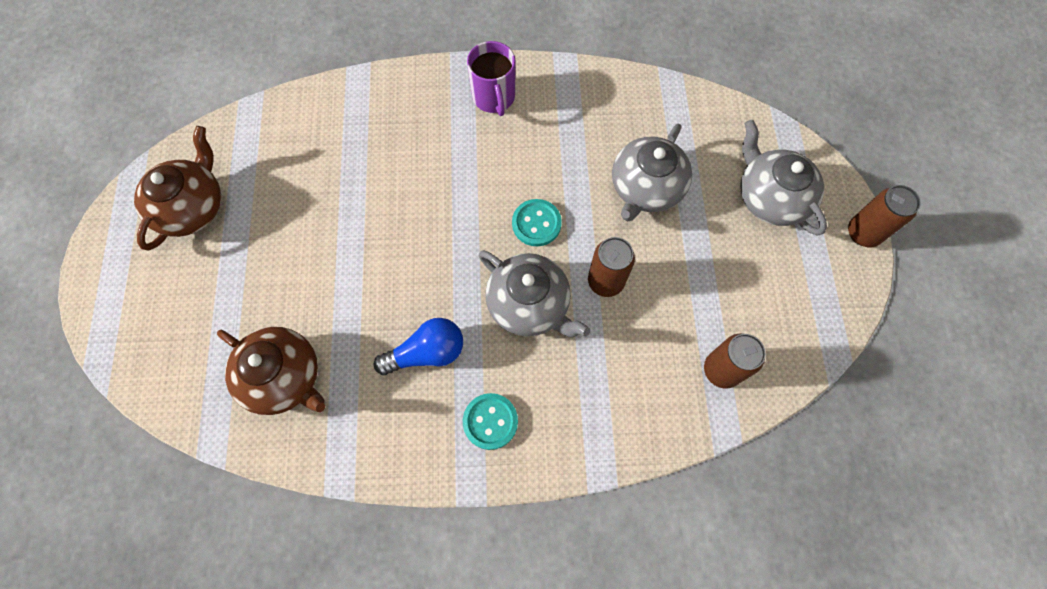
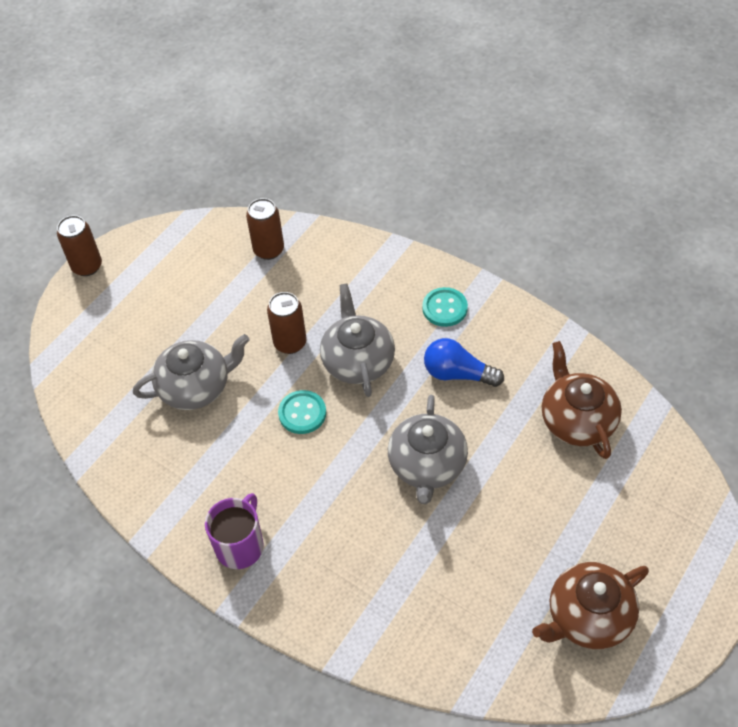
camera: 140 degrees left, 15 degrees down
(770, 197) = (117, 325): grey teapot -> grey teapot (427, 465)

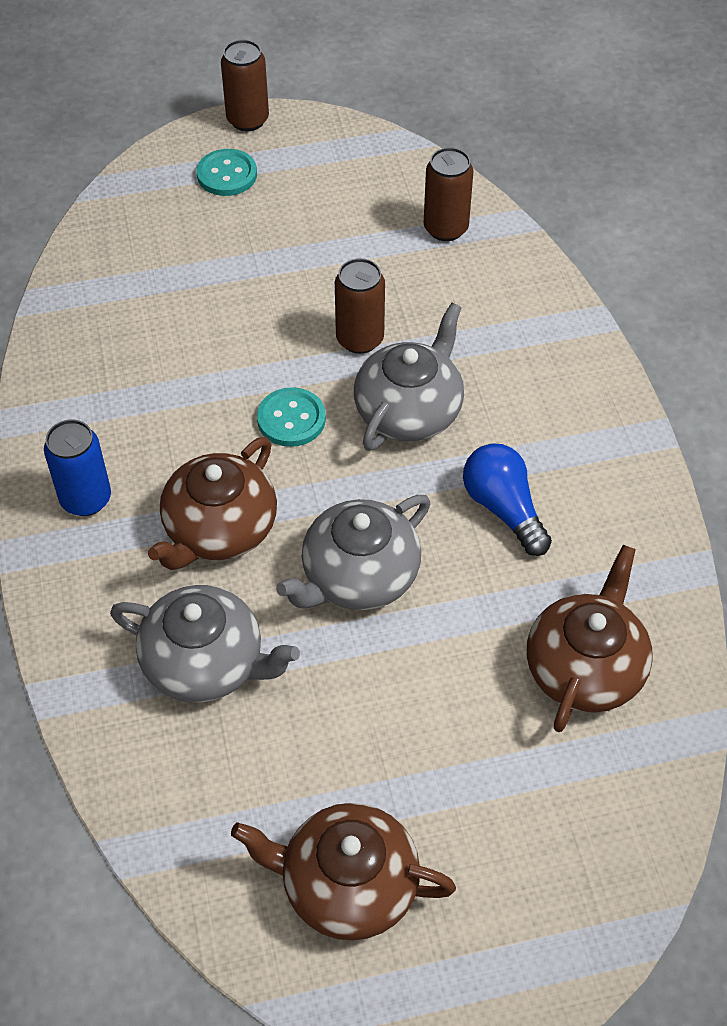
camera: 40 degrees right, 0 degrees up
(196, 387) = (218, 312): grey teapot -> grey teapot (205, 663)
(240, 545) = (86, 499): purple mug -> blue can
(330, 501) = (219, 529): none -> brown teapot
(444, 308) = (570, 428): turquoise button -> turquoise button (227, 174)

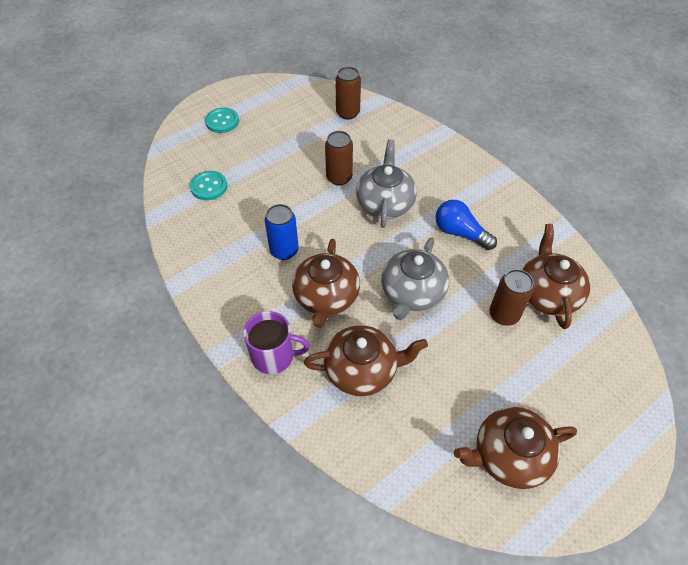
camera: 25 degrees left, 0 degrees up
(86, 499) = (244, 309): blue can -> blue can (284, 250)
(88, 587) = (274, 356): none -> purple mug
(205, 663) = (362, 370): grey teapot -> brown teapot
(247, 120) = (217, 93): brown can -> brown can (504, 314)
(291, 419) = (329, 228): turquoise button -> turquoise button (209, 187)

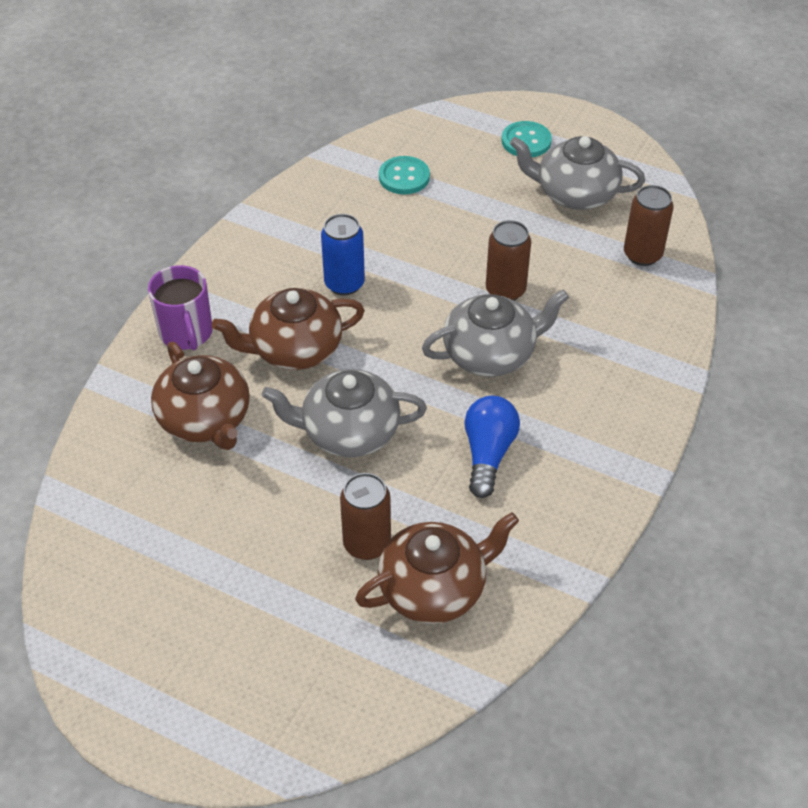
camera: 65 degrees right, 5 degrees down
(281, 119) = (574, 194): none -> grey teapot
(509, 455) = (149, 603): brown teapot -> none

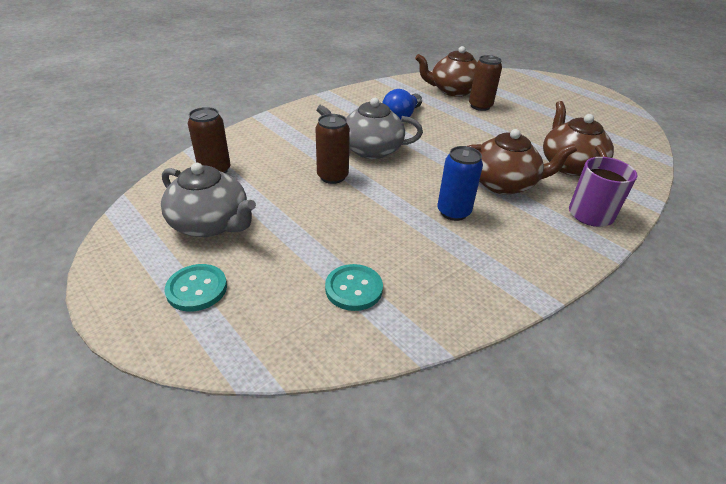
camera: 160 degrees left, 10 degrees down
(348, 432) = (477, 140): grey teapot -> none

